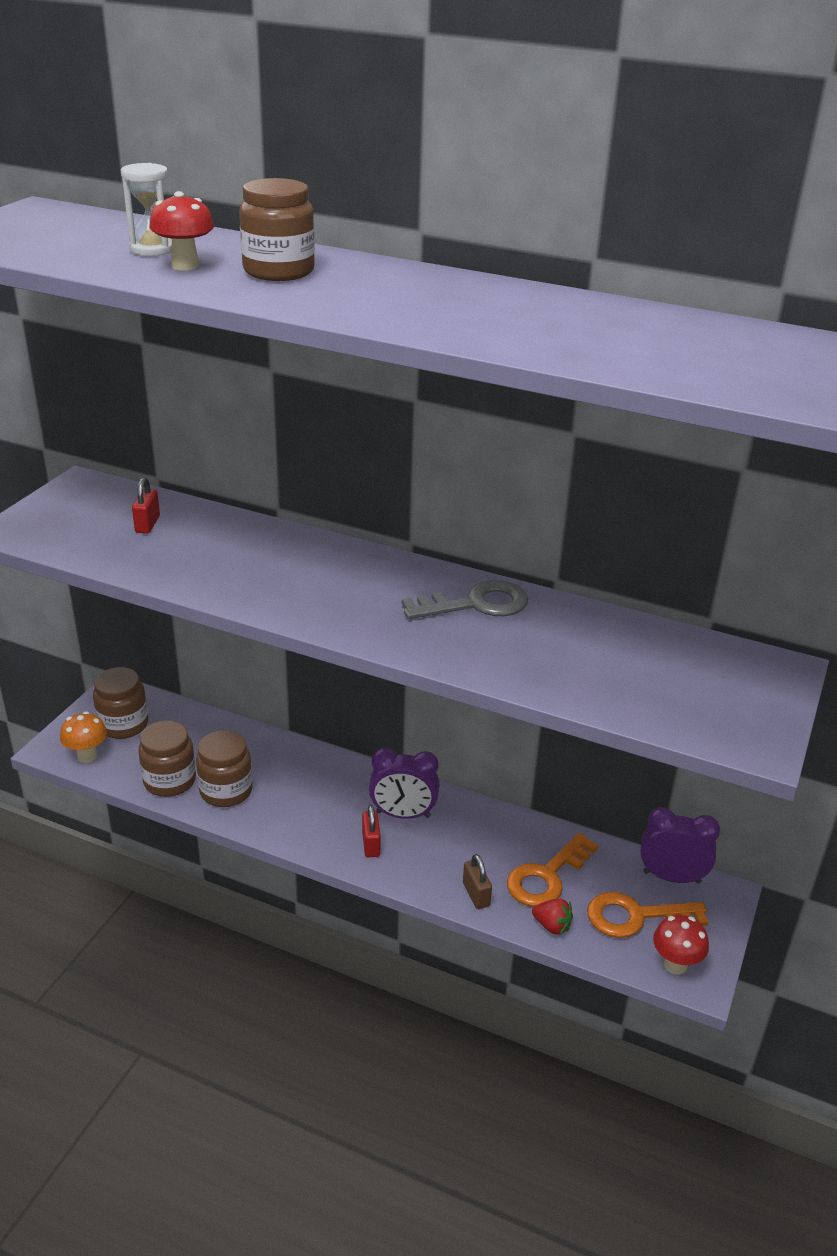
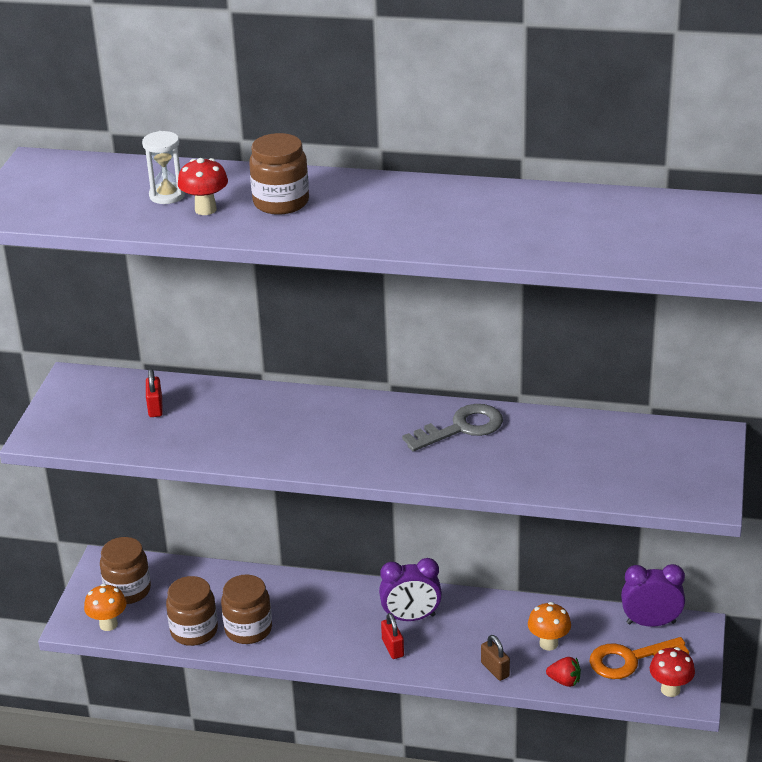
camera: 10 degrees left, 0 degrees up
(546, 877) = (548, 644): orange key -> orange mushroom

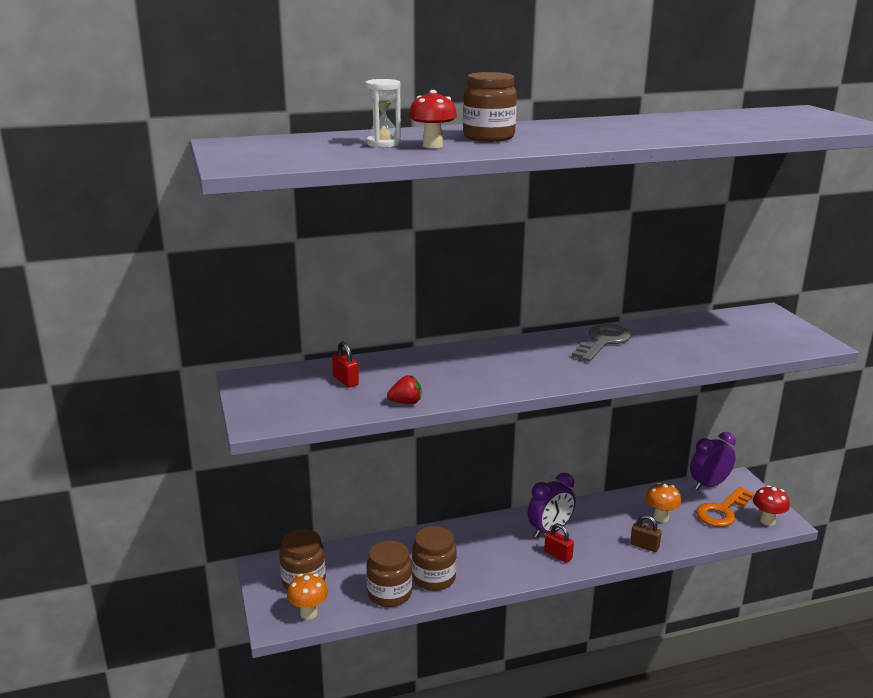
camera: 30 degrees left, 10 degrees down
(564, 681) = (697, 538): red strawberry -> red strawberry (406, 402)

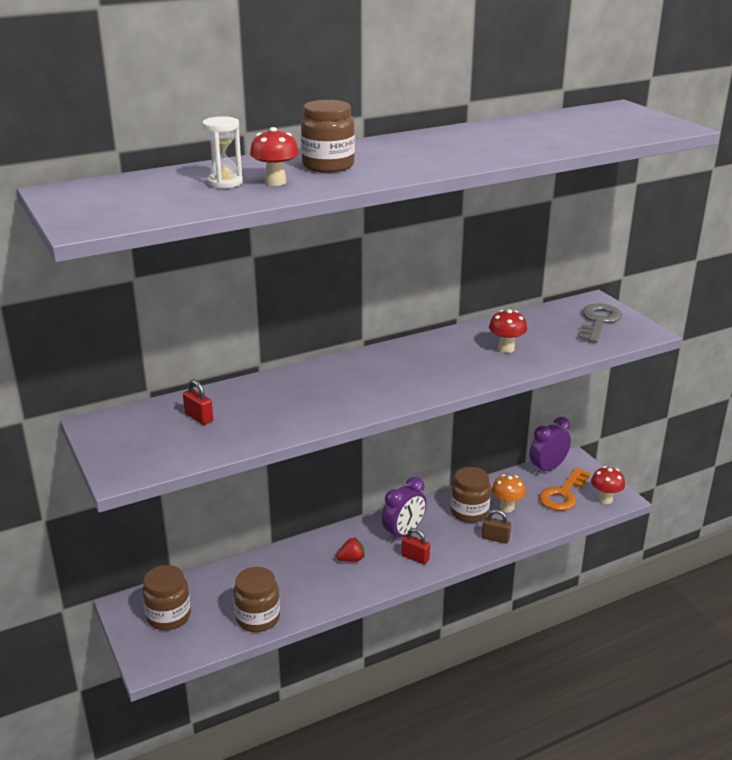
camera: 10 degrees left, 5 degrees up
(309, 613) = (180, 649): orange mushroom -> none
(406, 402) = (265, 436): red strawberry -> red strawberry (351, 559)
(434, 578) = (299, 596): brown jar -> brown jar (469, 512)
(603, 342) = (445, 349): grey key -> grey key (598, 321)
(666, 346) = (506, 348): none -> red mushroom

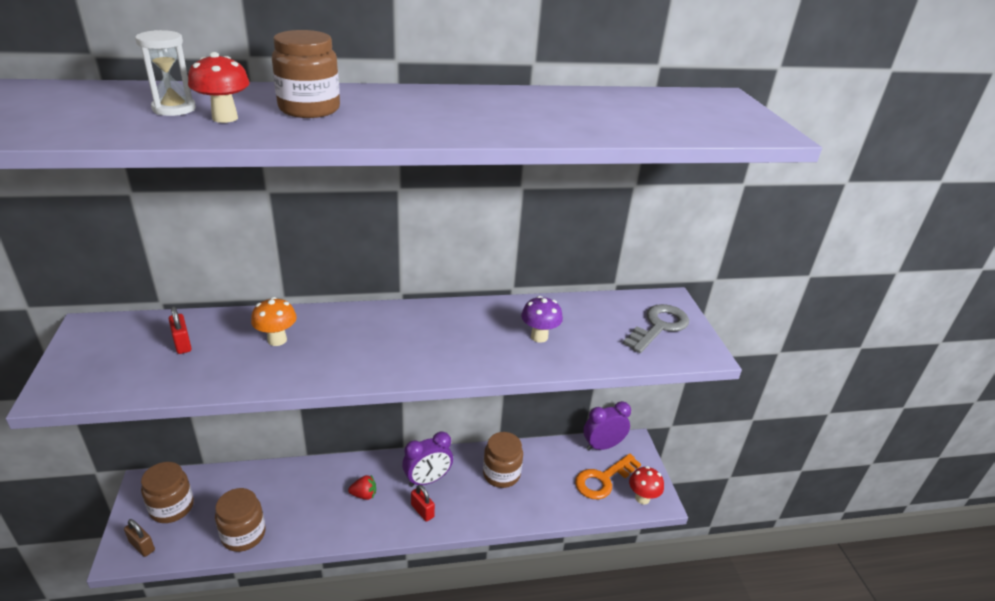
camera: 15 degrees right, 5 degrees up
(495, 538) = (510, 512): brown padlock -> brown padlock (142, 546)
(506, 348) = (539, 337): red mushroom -> purple mushroom
(507, 507) = (540, 479): orange mushroom -> orange mushroom (277, 340)

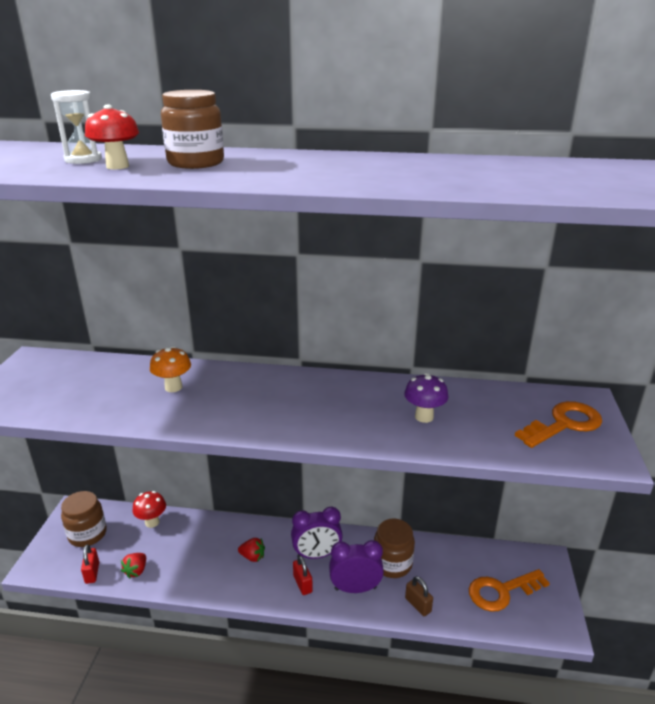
camera: 20 degrees right, 5 degrees down
(142, 546) = (53, 562): brown padlock -> brown padlock (418, 605)
(182, 344) = (95, 380): red padlock -> red padlock (92, 573)
(243, 534) = (136, 571): brown jar -> red strawberry
(602, 446) = (510, 555): purple clock -> purple clock (355, 588)
(642, 498) = (542, 621): red mushroom -> red mushroom (152, 522)
(659, 326) = (564, 424): grey key -> orange key

